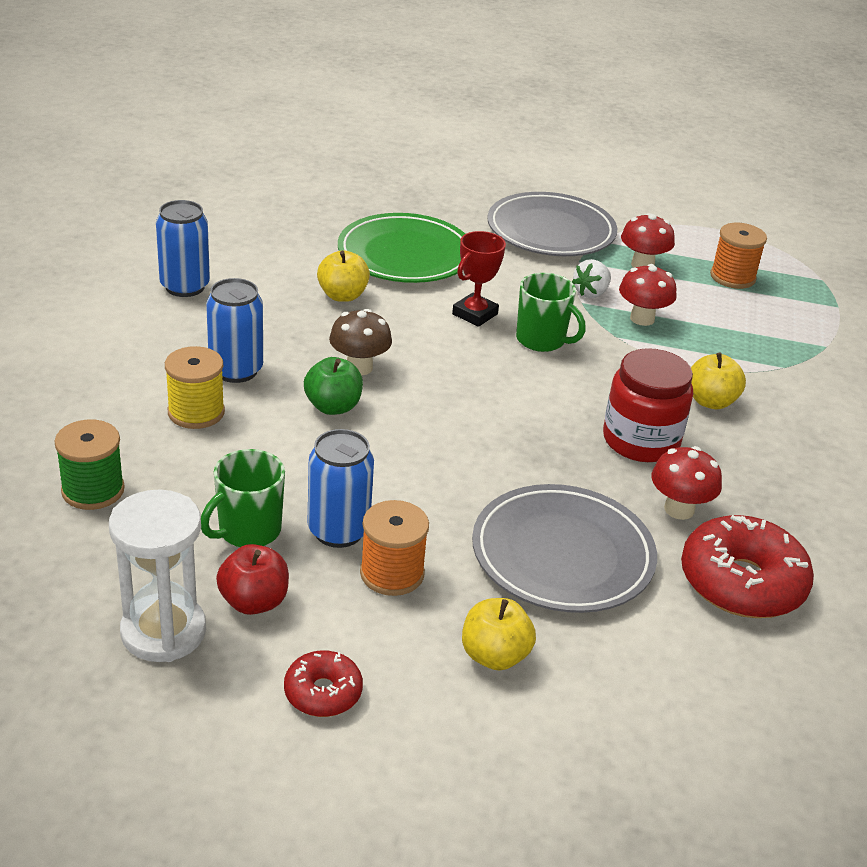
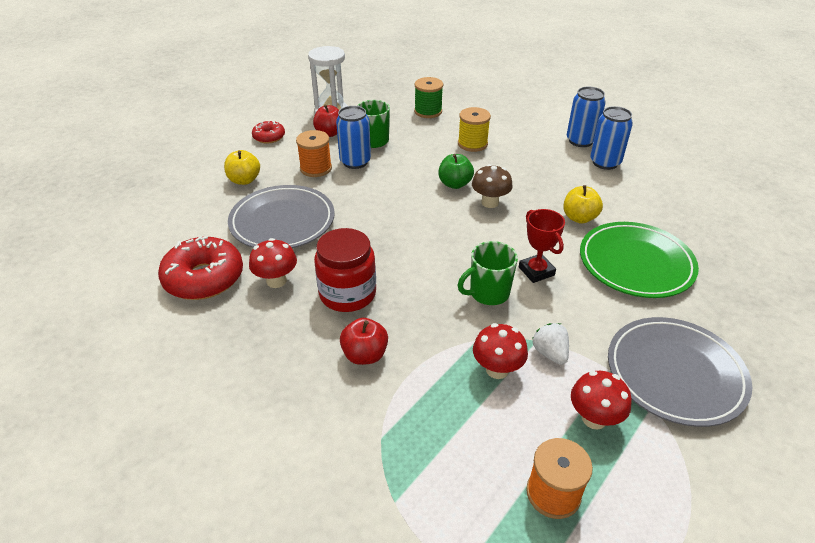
camera: 120 degrees right, 5 degrees up
(236, 370) = (505, 162): blue can -> blue can (580, 141)
(711, 401) = (365, 355): yellow apple -> red apple

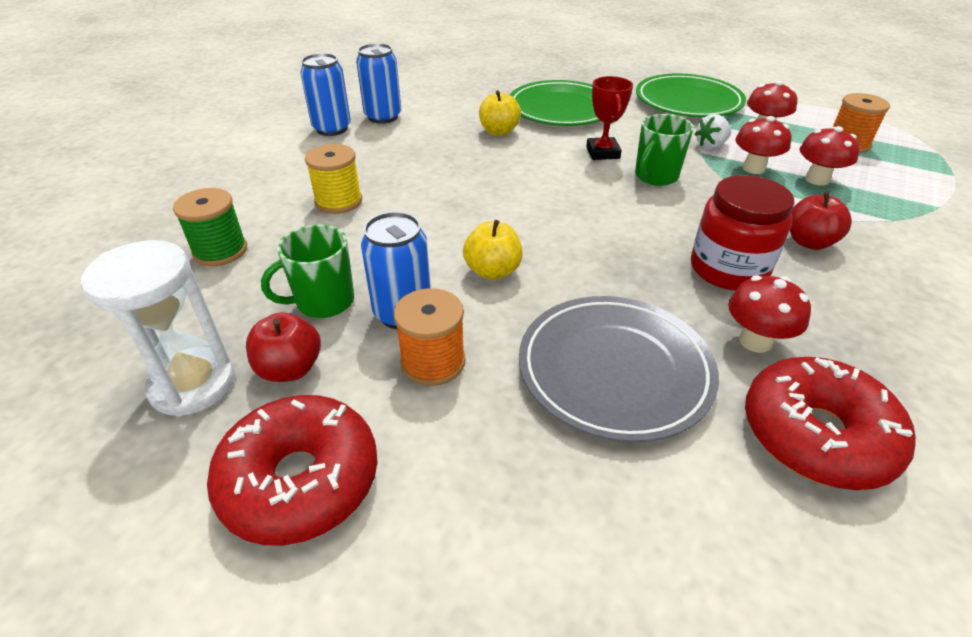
camera: 100 degrees left, 0 degrees up
(244, 180) = (500, 472): yellow apple -> yellow apple (493, 271)
(269, 137) = (300, 480): red donut -> red donut, size x1.86
(455, 184) = (451, 209): green apple -> none
(467, 413) = (817, 179): none -> red mushroom
(488, 293) = (655, 176): green mug -> green mug turned 75 degrees clockwise
(490, 202) = (488, 182): brown mushroom -> none
(536, 271) = (602, 153): red trophy -> red trophy turned 60 degrees counterclockwise
(675, 374) = (688, 101): grey plate -> green plate

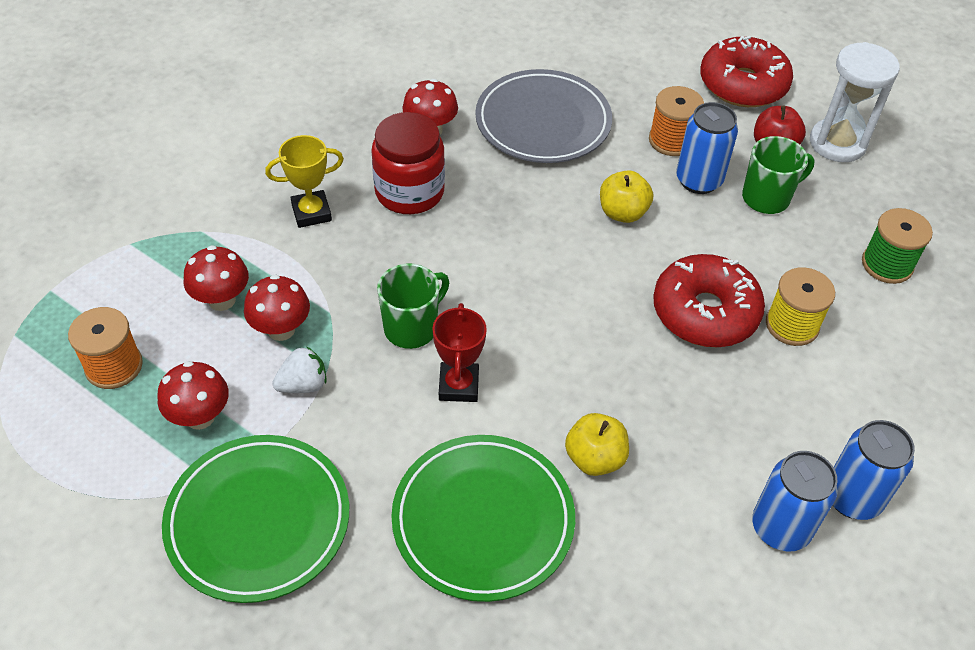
camera: 175 degrees left, 10 degrees up
(809, 242) = (311, 212): red apple -> yellow trophy
(816, 435) = (433, 74): red donut -> red donut (705, 312)

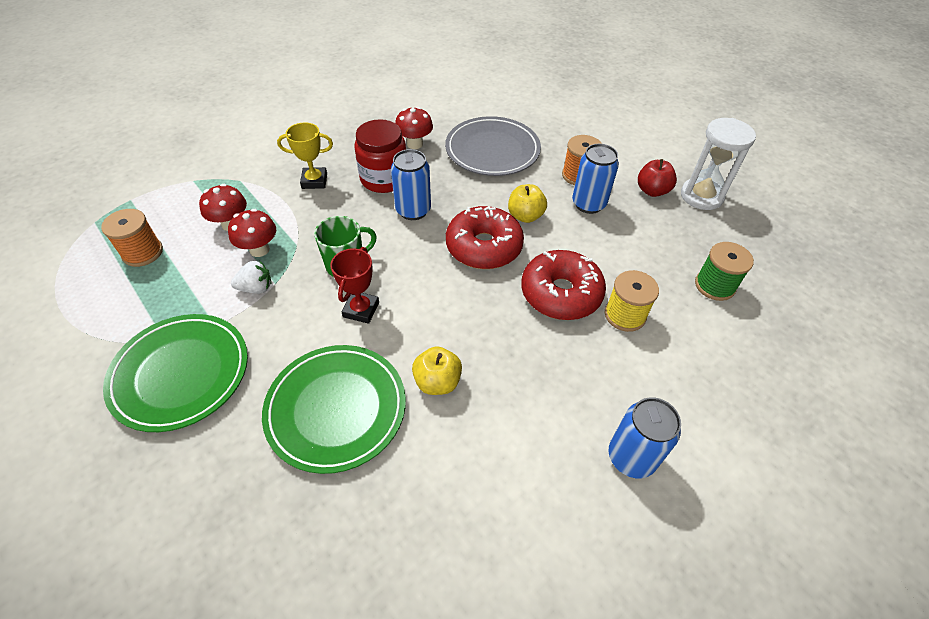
camera: 15 degrees right, 0 degrees up
(200, 417) = (179, 295): red mushroom -> none
(743, 84) = (643, 148): red donut -> red donut (484, 247)
(767, 198) = (635, 224): green mug -> none
(780, 528) = (563, 468): blue can -> blue can (413, 210)

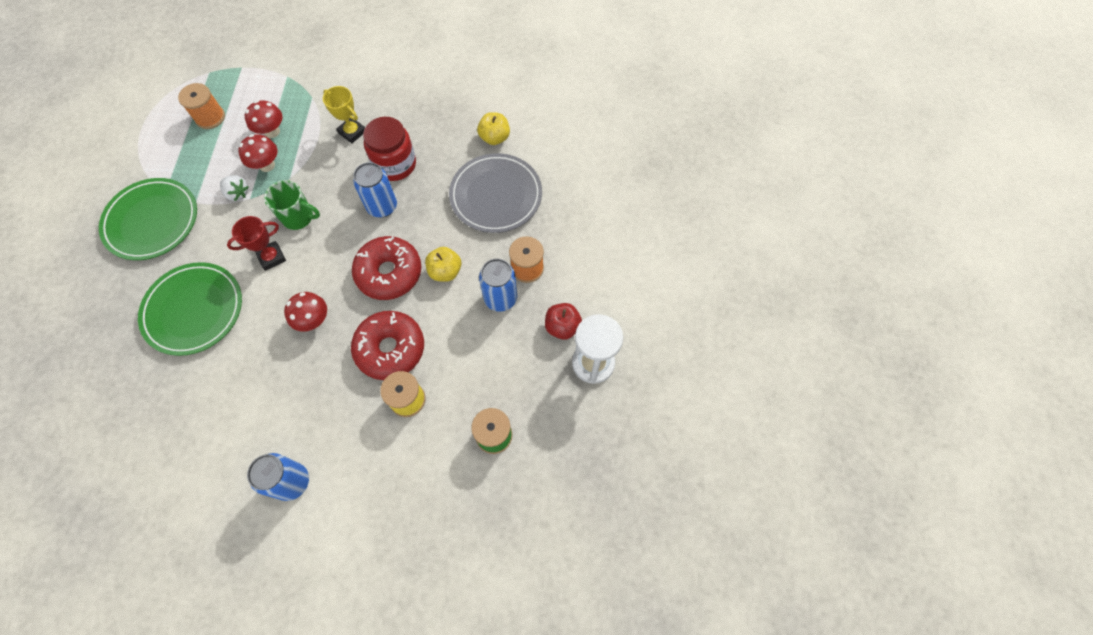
camera: 45 degrees right, 15 degrees up
(415, 144) = (450, 147): red mushroom -> red mushroom (314, 320)
(437, 382) = (256, 341): yellow apple -> yellow apple (494, 138)

